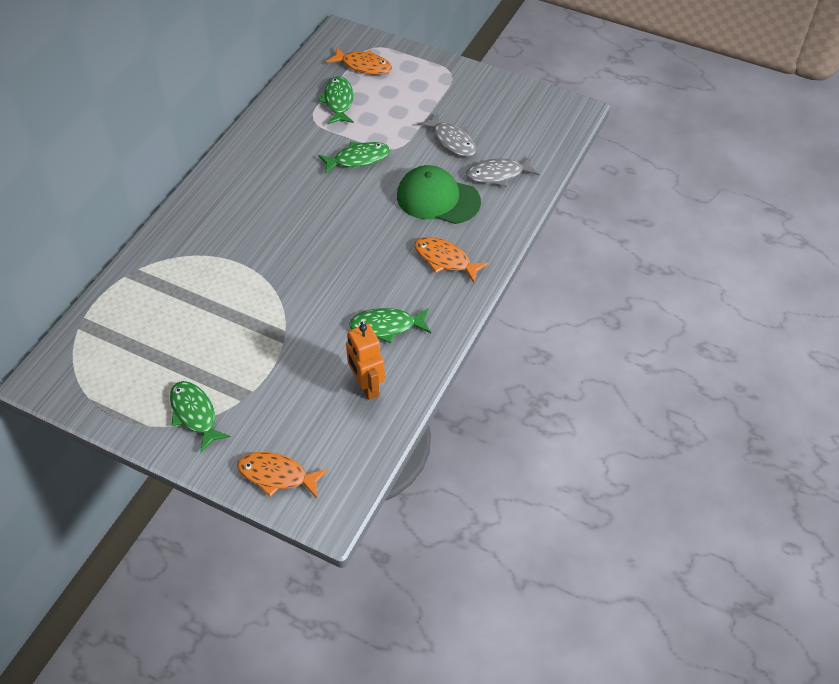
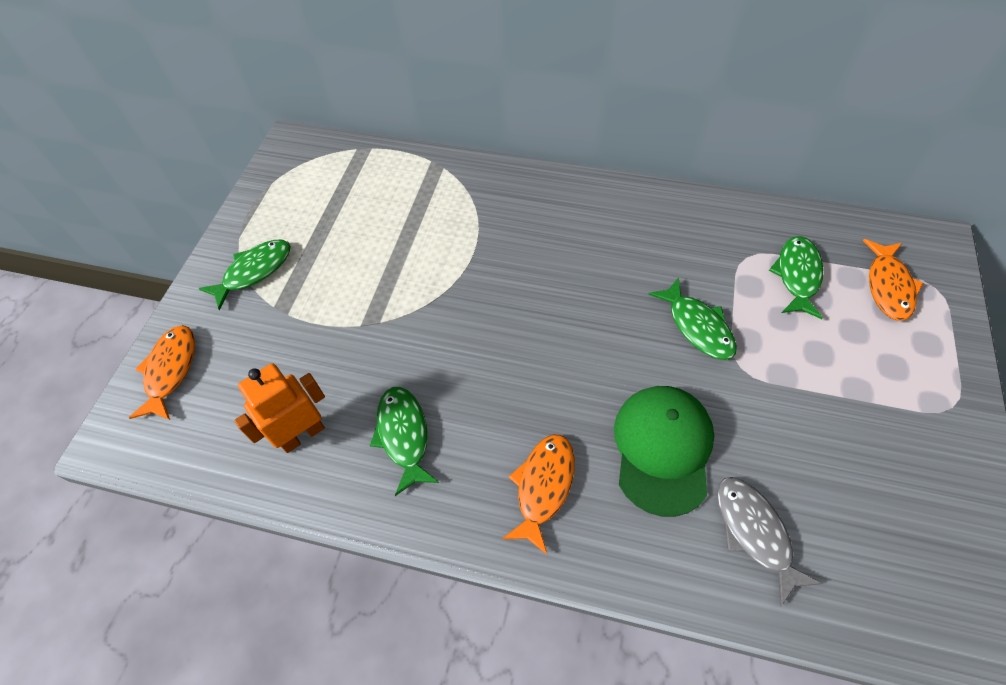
camera: 80 degrees right, 5 degrees up
(338, 101) = (797, 275): green fish -> green fish turned 60 degrees counterclockwise
(452, 141) = (796, 442): grey fish -> none

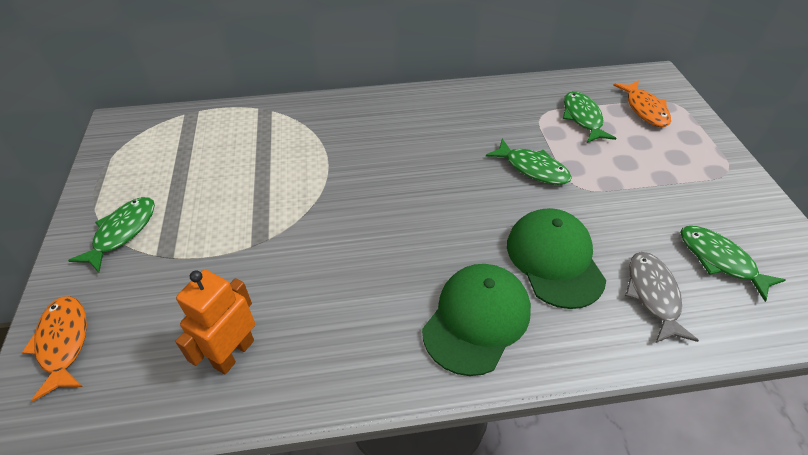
camera: 25 degrees left, 10 degrees down
(404, 435) = (334, 321): green fish -> green fish (719, 260)
(543, 486) = (476, 319): orange fish -> green cap
(754, 532) = (653, 295): grey fish -> grey fish turned 45 degrees clockwise

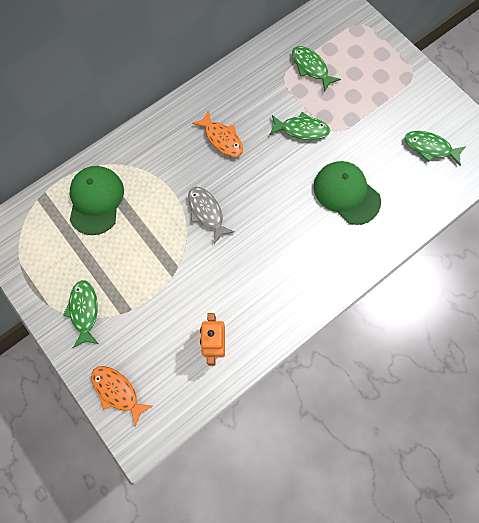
camera: 30 degrees left, 25 degrees up
(476, 319) = (325, 254): green cap -> green cap (96, 200)
(644, 109) = (346, 40): orange fish -> orange fish (222, 139)
(653, 295) = (405, 190): grey fish -> grey fish (207, 212)

